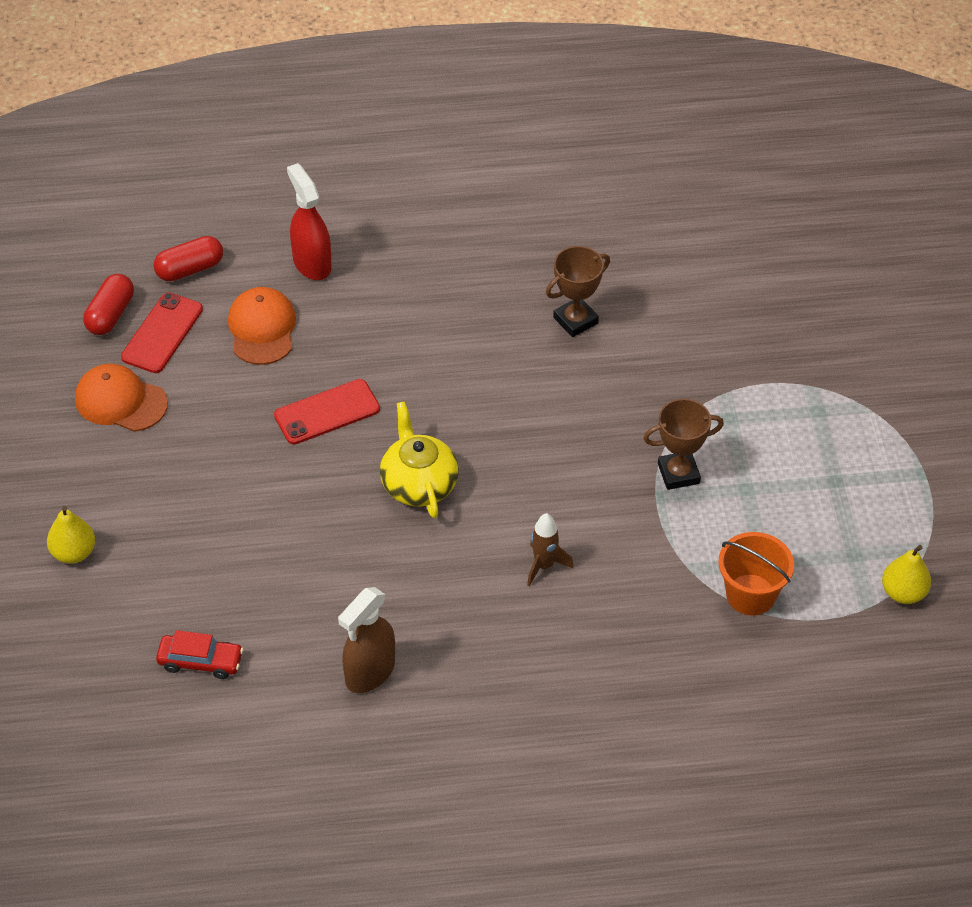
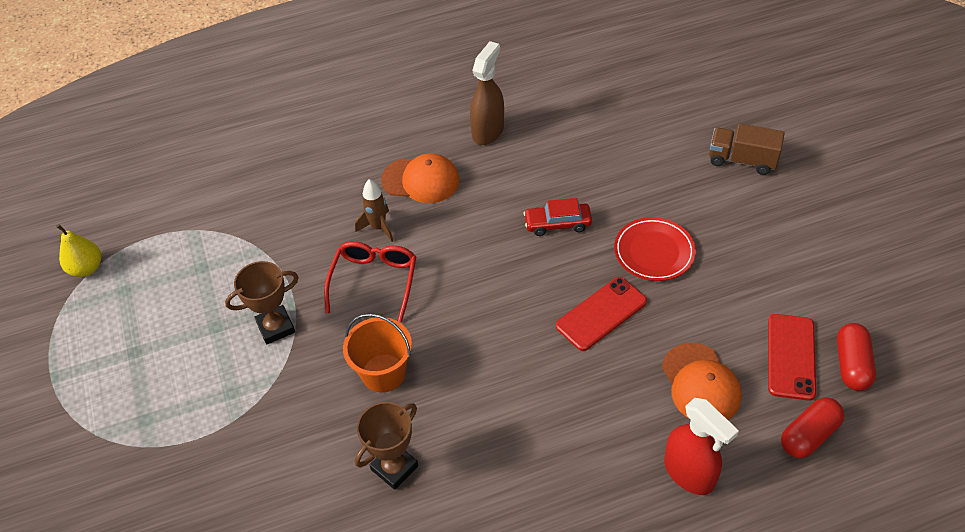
camera: 170 degrees right, 0 degrees up
(73, 553) = (742, 160): yellow pear -> brown truck
(120, 401) = (785, 283): orange cap -> orange cap (421, 180)
(200, 661) = (608, 113): red car -> red car (557, 224)
(239, 464) = (654, 252): none -> red plate
(419, 484) = (498, 269): yellow teapot -> none
(561, 501) = (374, 281): none -> red glasses
(750, 595) = (211, 241): orange bucket -> orange bucket (383, 373)

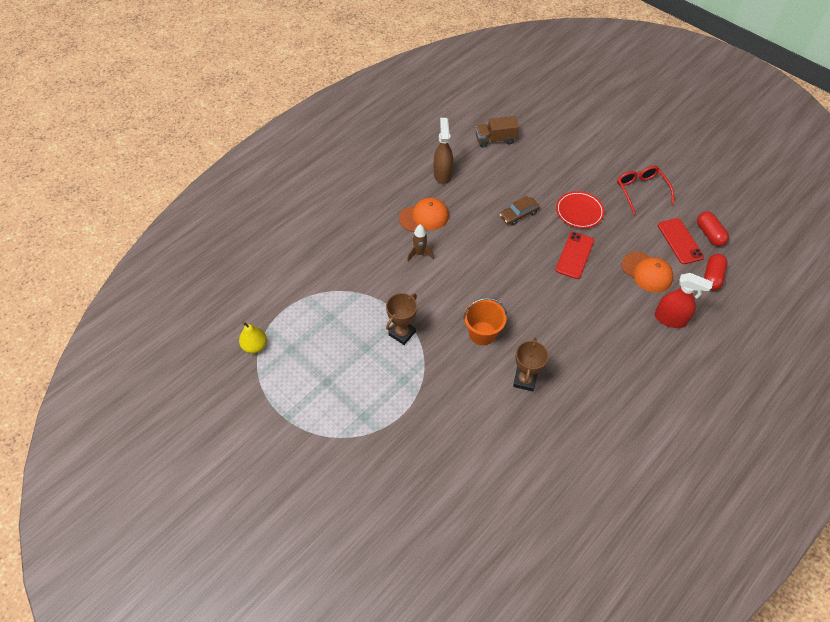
camera: 30 degrees left, 5 degrees up
(374, 281) = (440, 285): red glasses -> red glasses (641, 191)
(557, 224) = (518, 214): red car -> brown car
(742, 160) = (591, 144): brown truck -> brown truck (495, 139)

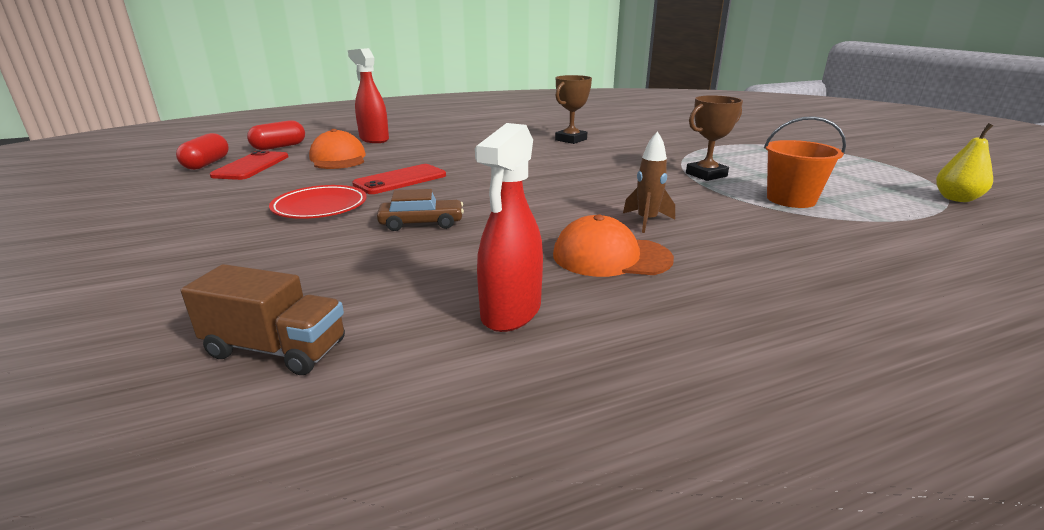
camera: 155 degrees left, 30 degrees down
(442, 174) = (511, 312): brown spray bottle -> red spray bottle
(482, 333) = (594, 161): orange bucket -> orange bucket (791, 199)
(641, 191) = (185, 205): red glasses -> none

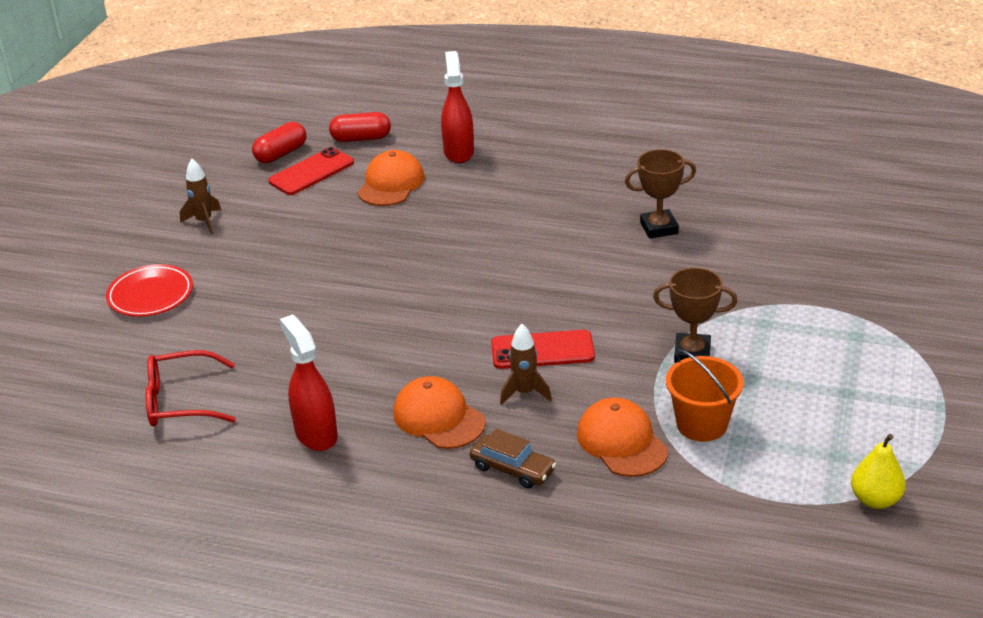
camera: 40 degrees right, 10 degrees up
(155, 209) = (204, 221): none -> brown rocket
(276, 349) = (181, 401): brown truck -> red glasses
(320, 207) = (310, 265): red plate -> red plate (150, 295)
(400, 180) = (406, 246): red phone -> red phone (542, 350)
(421, 223) = (358, 319): brown car -> brown car (512, 469)
(511, 312) = (316, 434): red spray bottle -> red spray bottle turned 90 degrees clockwise
(770, 223) = (621, 442): none -> orange cap

